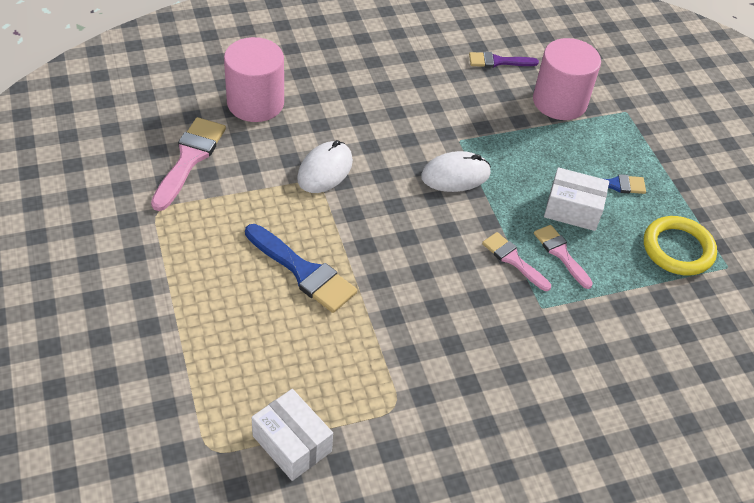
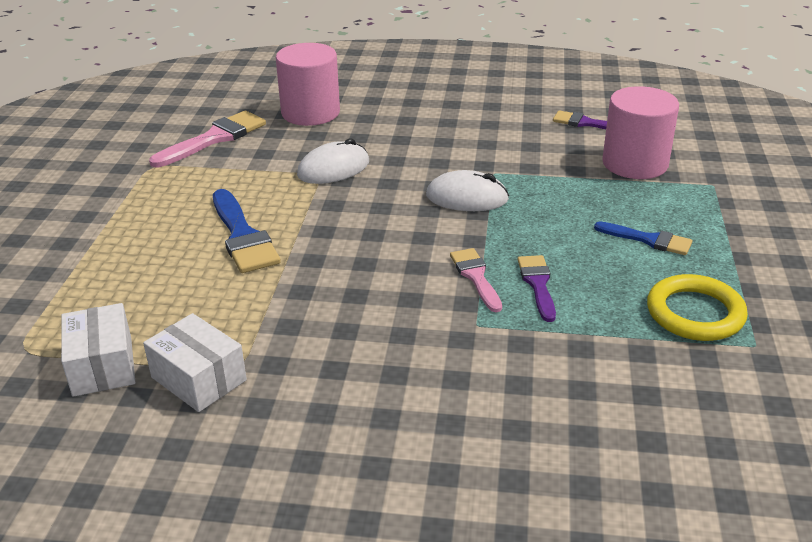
camera: 30 degrees right, 15 degrees down
(561, 253) = (537, 284): pink brush -> purple brush
(572, 209) = (582, 251): white box -> white box (198, 379)

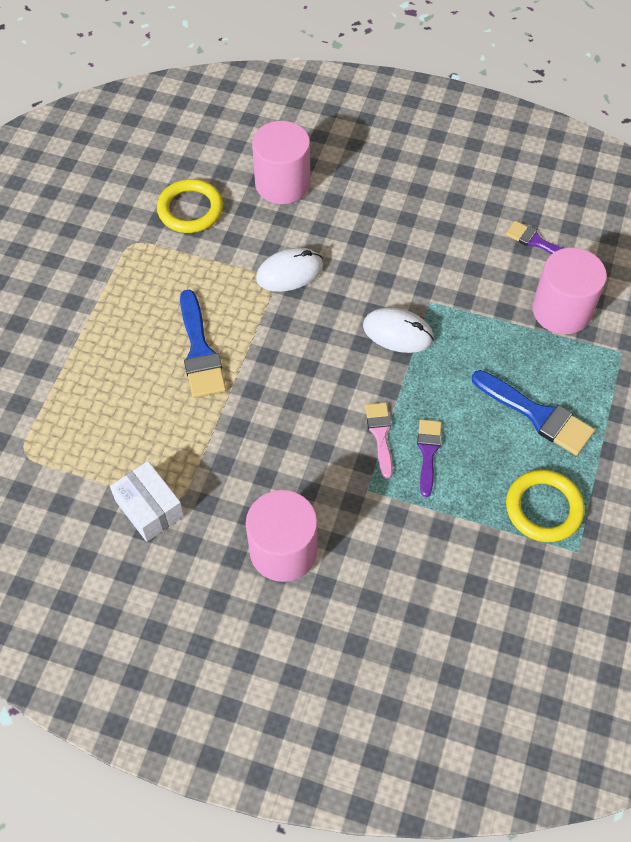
camera: 10 degrees right, 25 degrees up
(102, 366) = (81, 482): white box -> none
(214, 138) = (190, 209): pink brush -> yellow ring
(386, 395) = (283, 550): none -> pink cylinder
(649, 240) = (537, 415): blue brush -> blue brush, size x1.60

